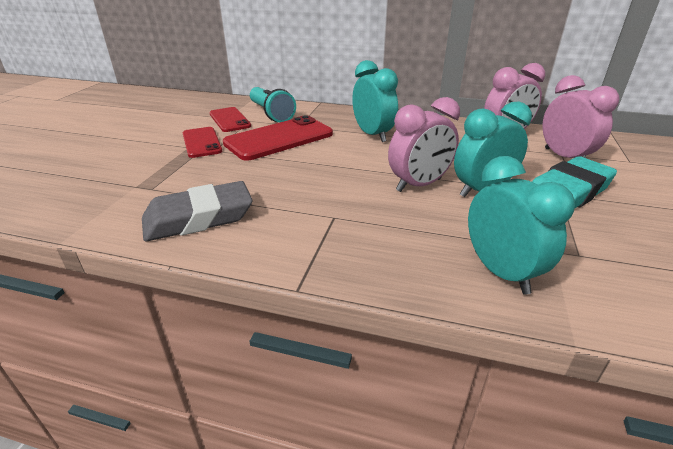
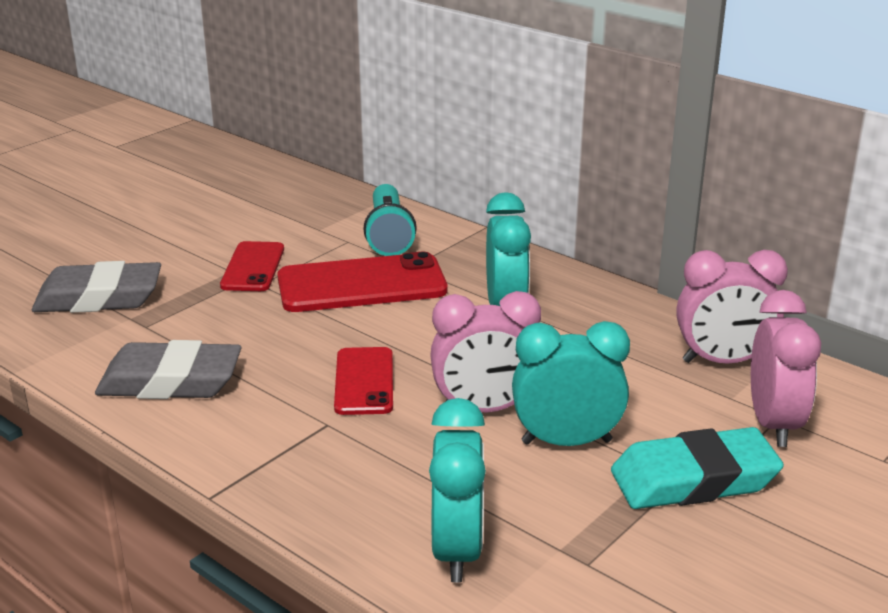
camera: 25 degrees right, 5 degrees down
(102, 179) = (99, 298): none -> grey eraser
(229, 120) = (320, 234): red phone -> red phone (364, 381)

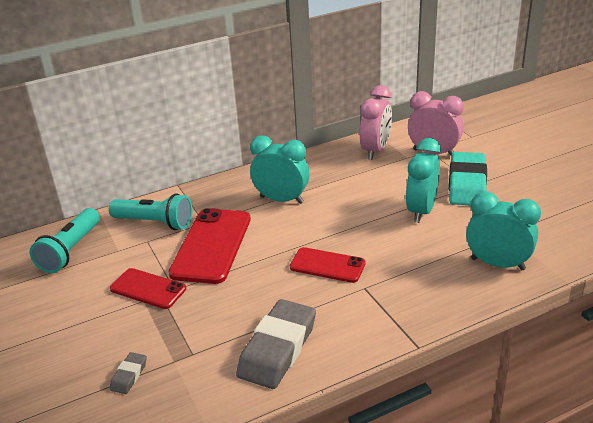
camera: 65 degrees left, 5 degrees up
(99, 298) = (129, 375): grey eraser -> grey eraser, size x0.44
(303, 203) = (71, 251): none -> turquoise flashlight
(484, 409) = (379, 229): pink clock -> none

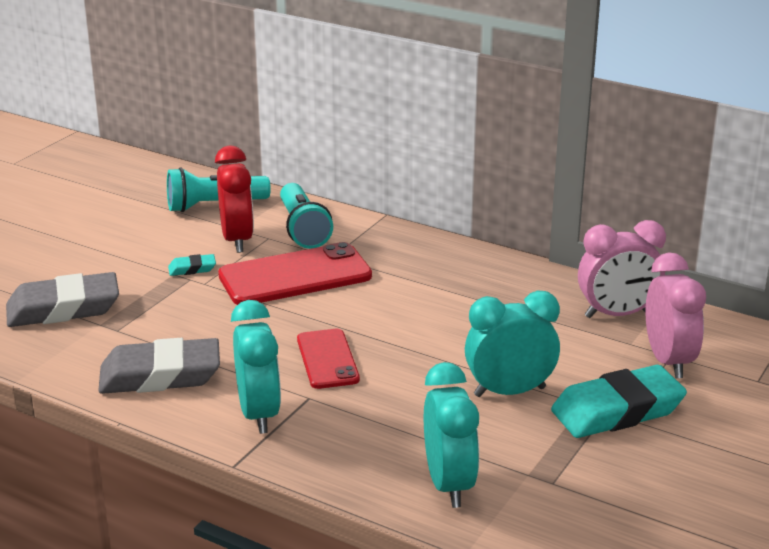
camera: 55 degrees right, 5 degrees down
(129, 375) = (63, 308): grey eraser -> grey eraser, size x2.25
(133, 255) = (237, 240): none -> red clock
(148, 289) = (192, 269): red phone -> turquoise eraser
(281, 200) = (426, 287): turquoise clock -> turquoise clock (258, 414)

